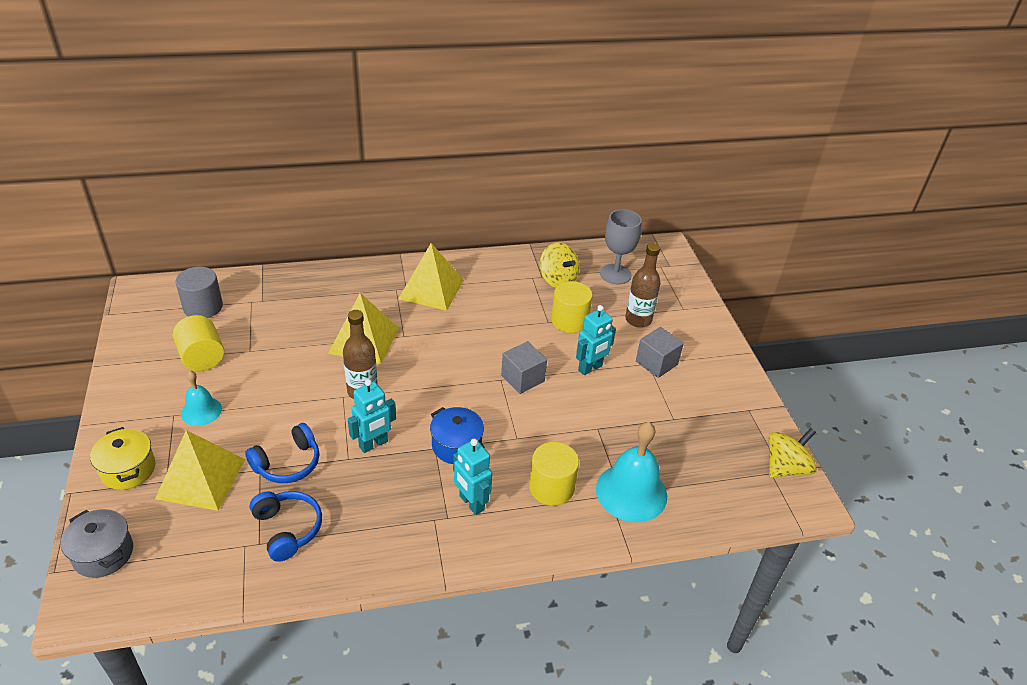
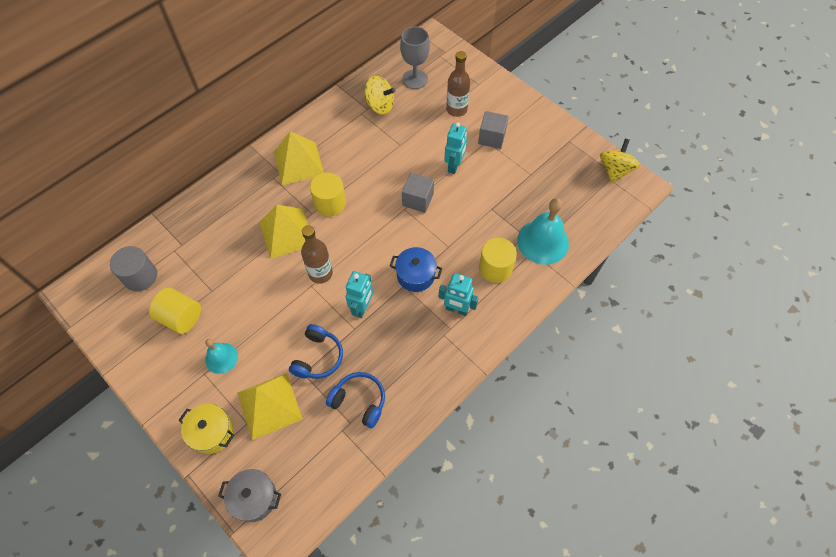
camera: 30 degrees left, 20 degrees up
(569, 321) = (413, 136): yellow cylinder -> yellow cylinder (330, 203)

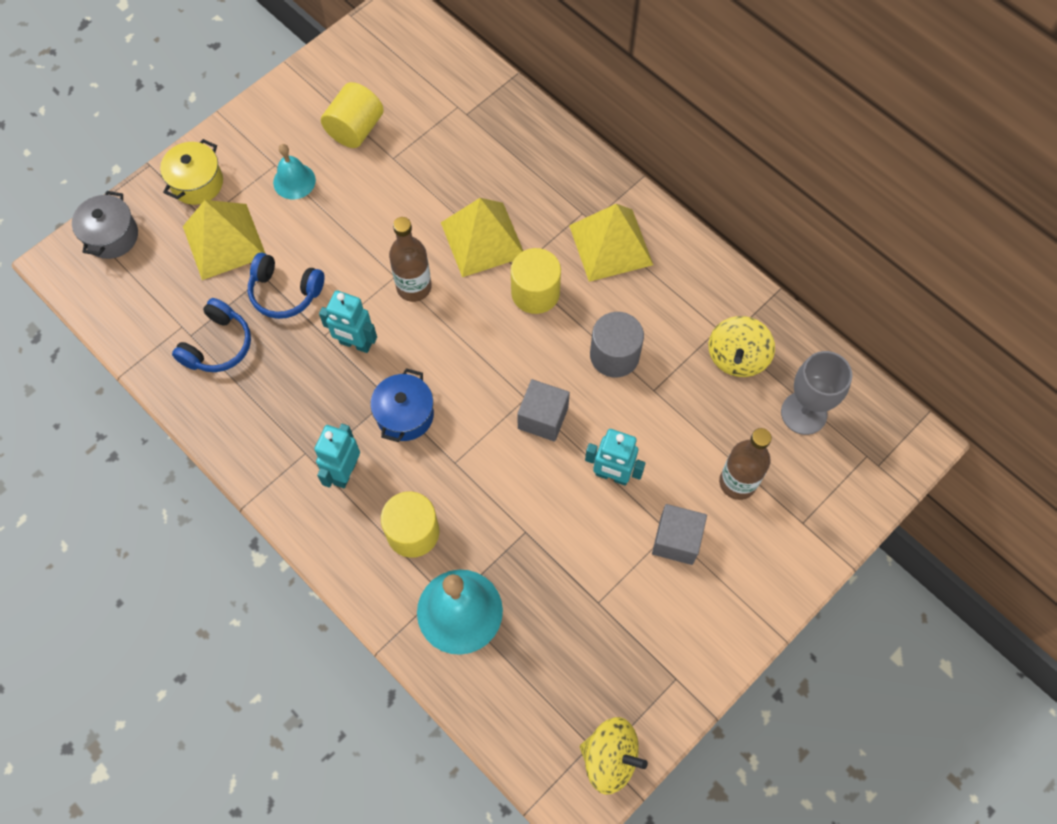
camera: 90 degrees right, 5 degrees up
(140, 276) = (418, 76): grey cylinder -> grey cylinder (614, 355)

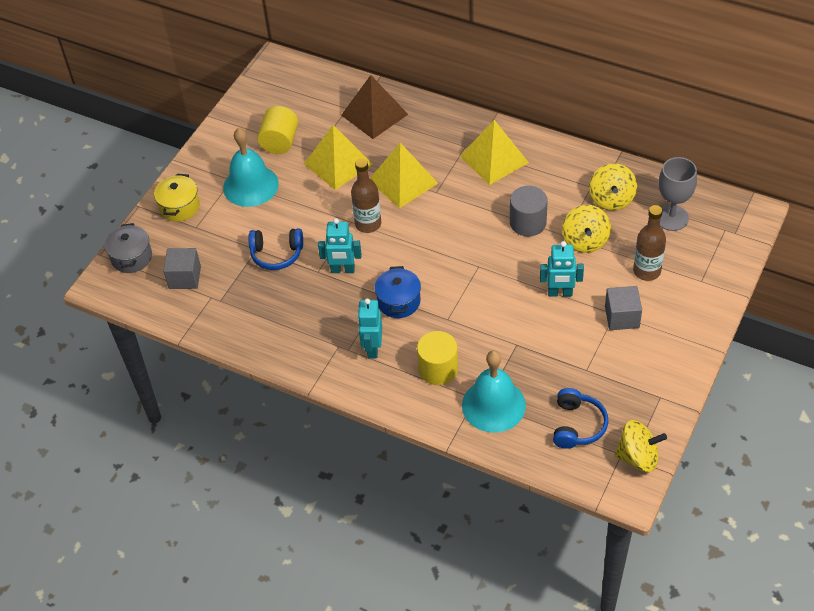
camera: 15 degrees left, 15 degrees down
(218, 345) = (243, 300): blue headphones -> blue headphones (577, 425)
(224, 241) = (217, 236): yellow pyramid -> yellow pyramid (338, 164)
(294, 181) = (250, 185): turquoise bell -> turquoise bell, size x1.74
(488, 128) = (374, 114): none -> brown pyramid
(535, 292) = (455, 202): yellow cylinder -> none
(543, 418) = (496, 274): grey cube -> grey cube (185, 277)
(676, 408) = (585, 241): none -> yellow spinning top

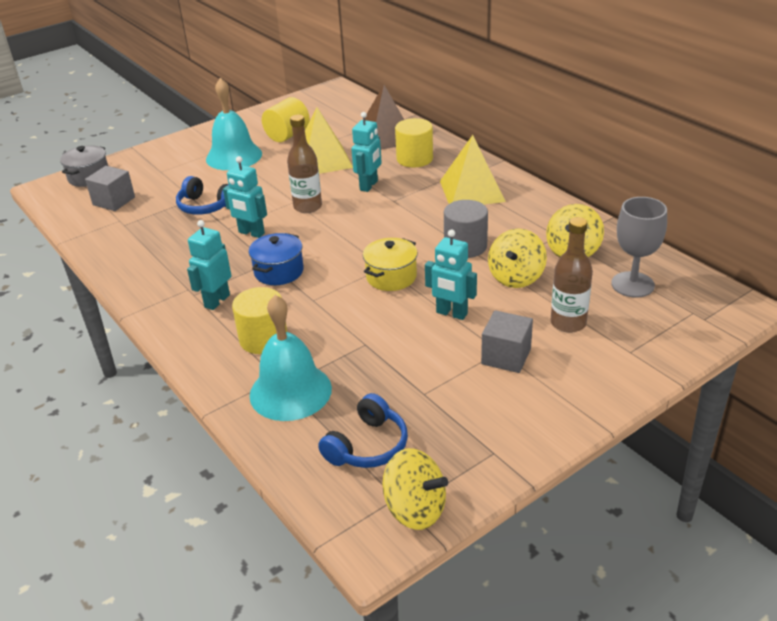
camera: 25 degrees right, 15 degrees down
(179, 207) = (162, 155): yellow pot -> yellow pot (391, 277)
(403, 181) = (369, 186): yellow pyramid -> turquoise robot
(419, 136) = (414, 159): none -> yellow cylinder

